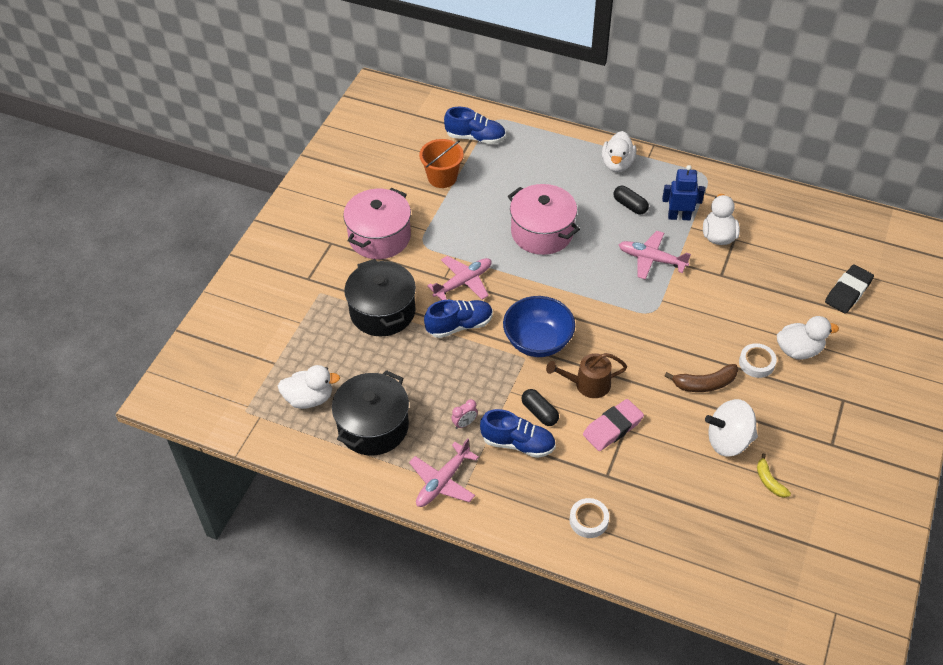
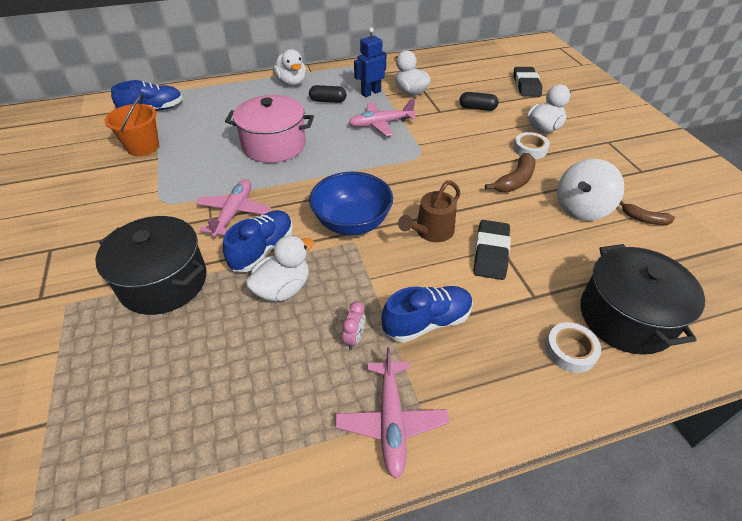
camera: 40 degrees left, 5 degrees down
(309, 398) = (131, 437): white duck -> white duck (283, 288)
(373, 426) = (249, 414): black pot -> black pot (626, 317)
(379, 237) = (108, 218): pink pot -> none
(539, 412) = (416, 280): black capsule -> black capsule (477, 108)
(612, 427) = (490, 253): pink eraser -> black eraser
(769, 481) = (644, 219): yellow banana -> brown banana

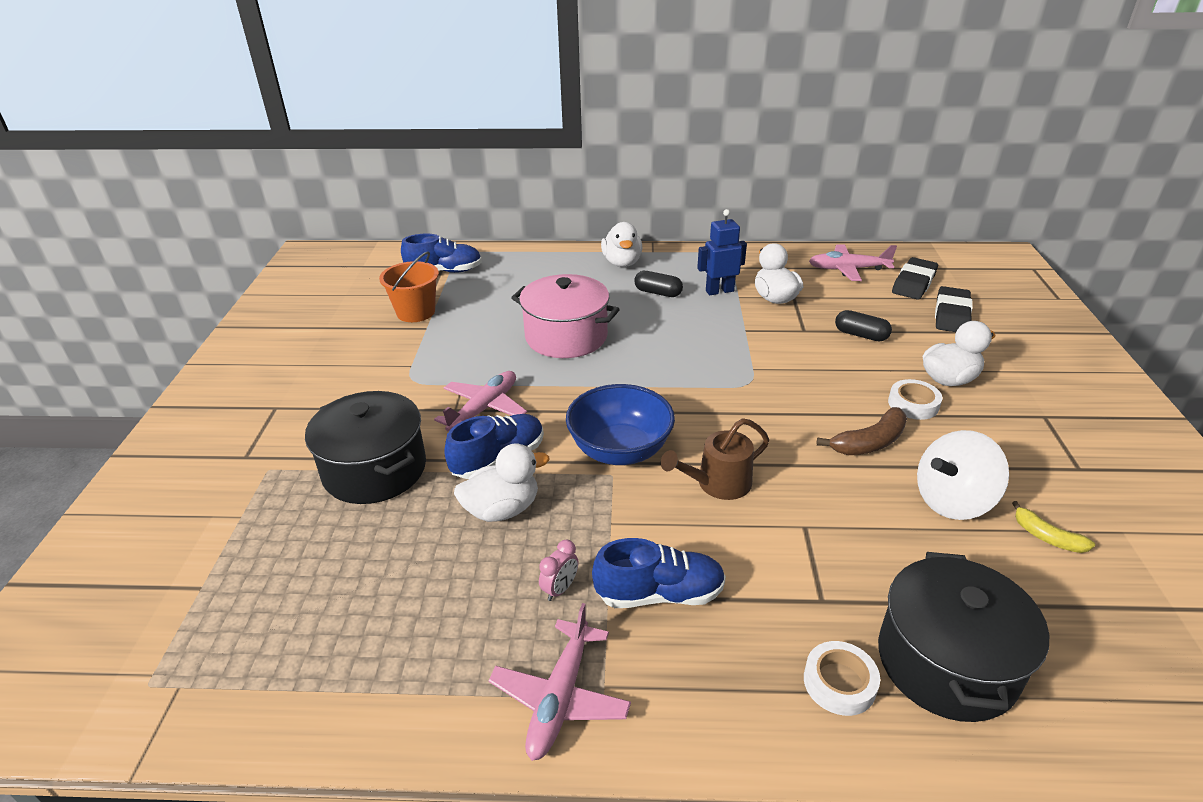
camera: 20 degrees right, 10 degrees down
(381, 124) = (714, 333): pink plane -> pink plane (848, 269)
(490, 253) = (787, 530): black eraser -> black eraser (913, 283)
(644, 219) = (1046, 537): brown banana -> yellow banana

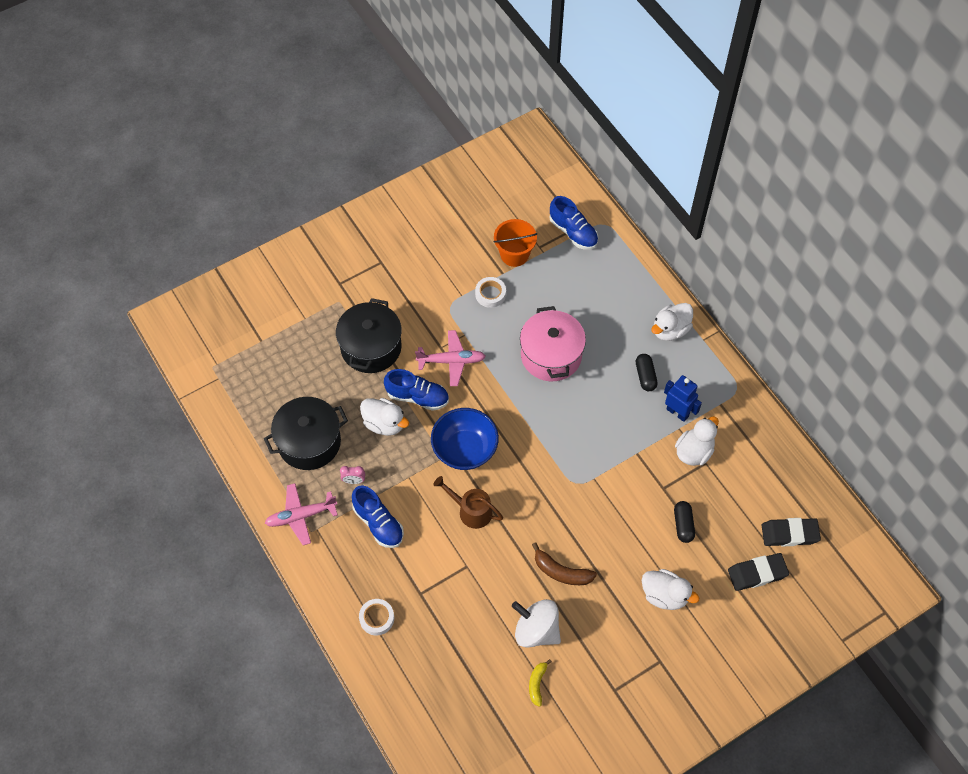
camera: 55 degrees right, 25 degrees up
(848, 269) = (778, 482): pink plane -> none
(913, 404) = (619, 583): white tape -> white tape (490, 294)
(946, 662) = (416, 658): black pot -> black pot (309, 442)

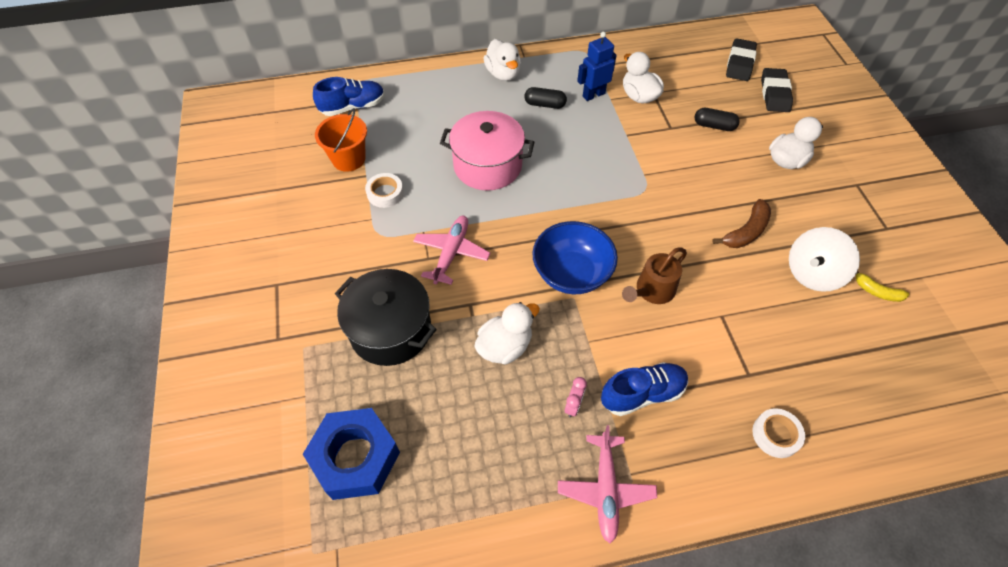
camera: 70 degrees left, 5 degrees down
(274, 365) = (355, 458): none -> blue nut
(309, 442) = (496, 445): black pot -> none
(417, 397) = (483, 300): blue shoe -> none

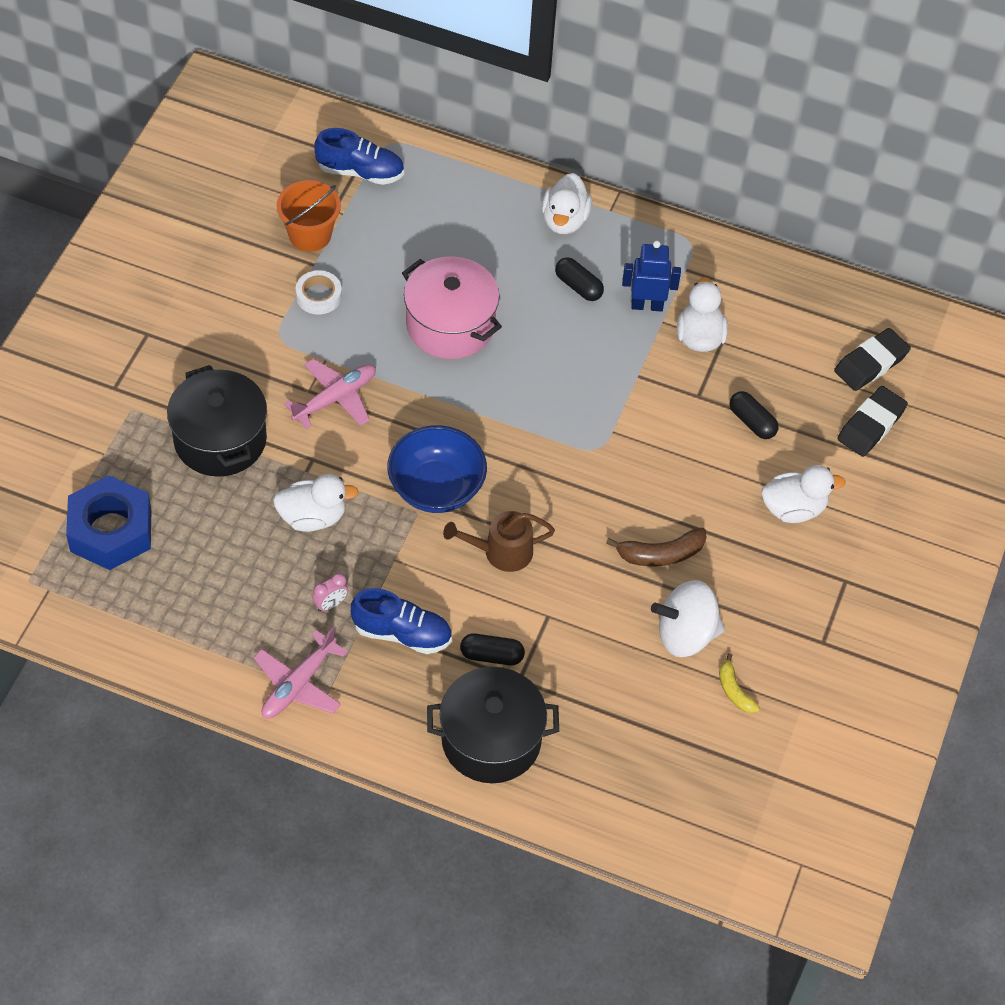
camera: 30 degrees right, 0 degrees up
(715, 369) = (491, 656): none -> black capsule
(776, 435) = (491, 739): white tape -> black pot

